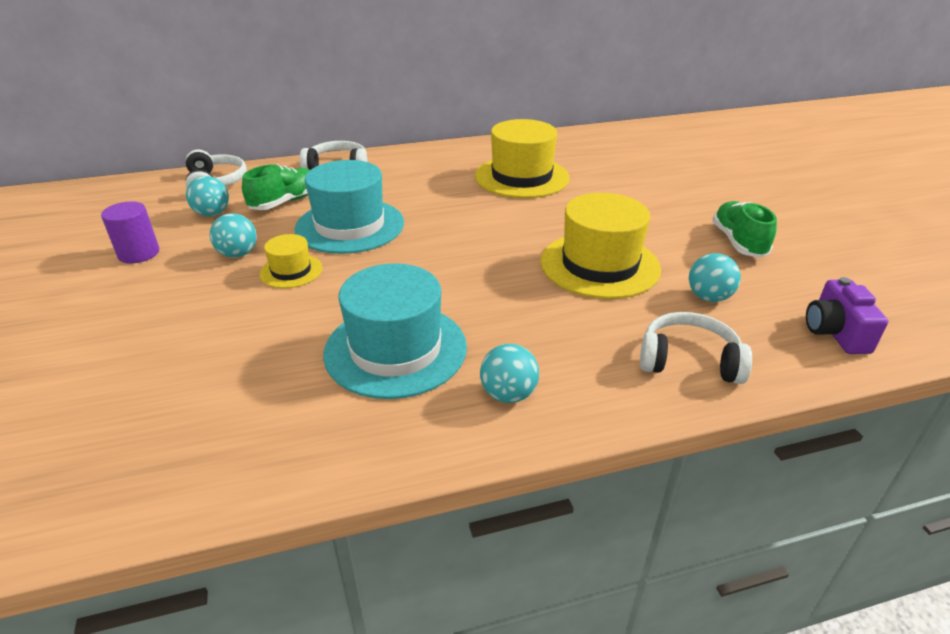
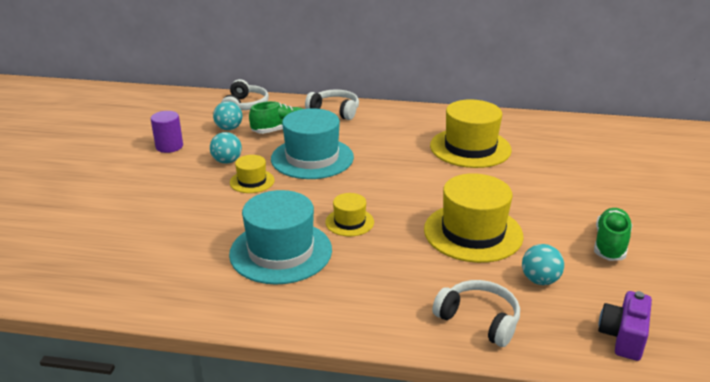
camera: 25 degrees right, 5 degrees down
(454, 289) = (349, 222): none -> yellow hat
(508, 394) = (331, 302): turquoise ball -> none

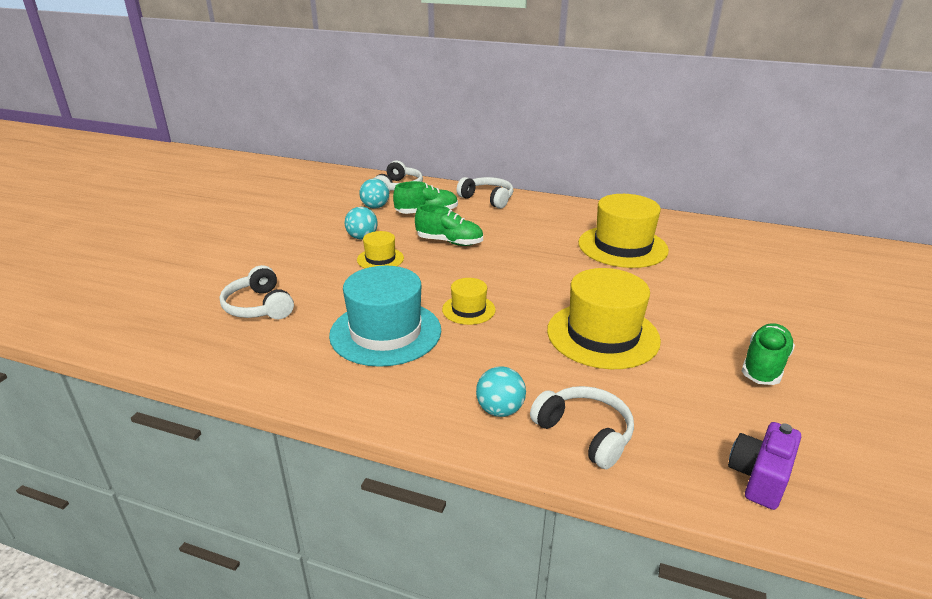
camera: 10 degrees right, 0 degrees up
(151, 240) = (259, 306): none -> white headphones
(169, 146) = (311, 219): purple cylinder -> none
(312, 158) = (449, 242): turquoise hat -> green shoe
(540, 280) = (669, 397): turquoise ball -> turquoise ball (500, 410)

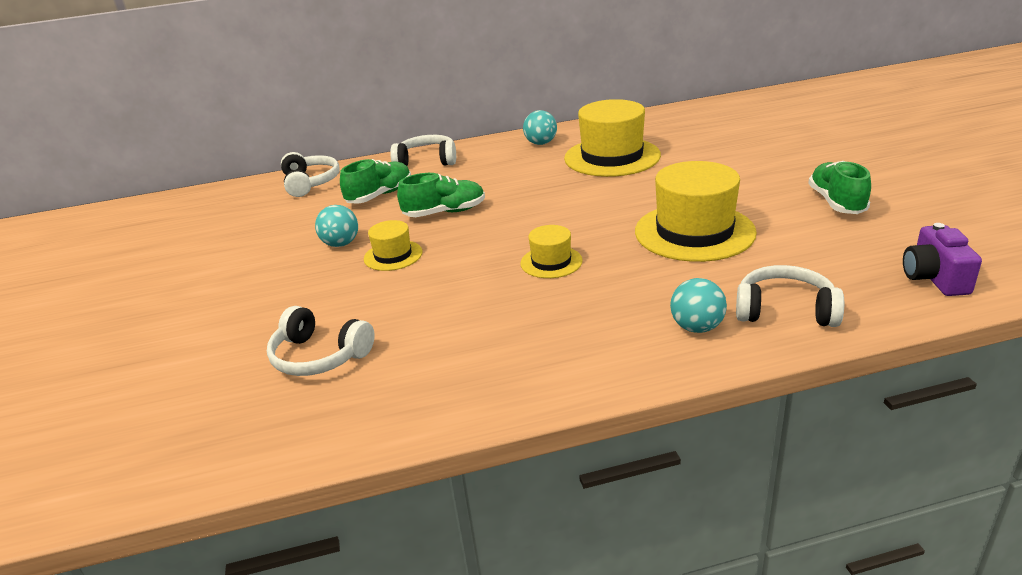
camera: 30 degrees left, 0 degrees up
(375, 207) = (311, 210): turquoise ball -> turquoise ball (541, 143)
(385, 332) = (499, 316): turquoise hat -> none

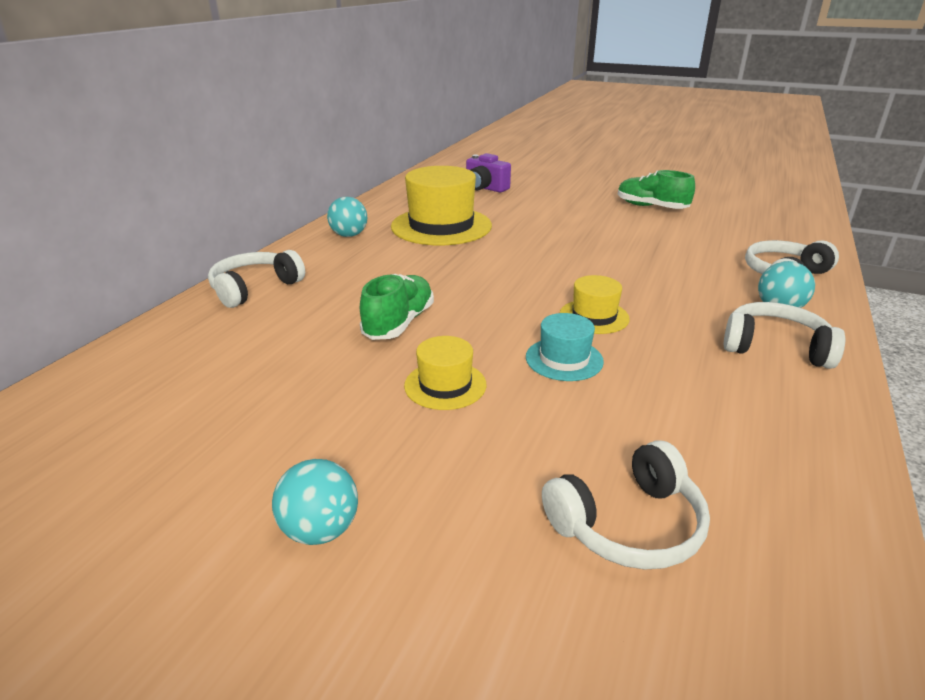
camera: 55 degrees left, 0 degrees up
(310, 183) = (128, 369): white headphones -> white headphones (775, 347)
(341, 244) = (352, 407): turquoise ball -> turquoise ball (320, 530)
(380, 195) = (277, 340): green shoe -> none
(472, 275) = (564, 359): none -> turquoise hat
(694, 232) = (626, 253): yellow hat -> none
(934, 278) = (787, 228): purple camera -> purple camera (485, 188)

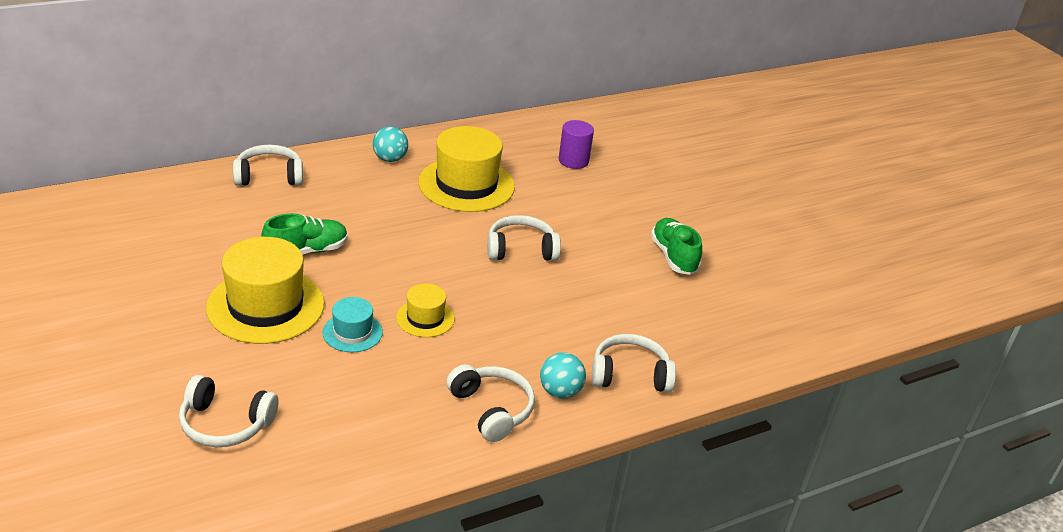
camera: 35 degrees right, 5 degrees up
(320, 530) = (111, 337): turquoise ball -> none
(445, 385) = (265, 306): yellow hat -> yellow hat, size x1.97
(485, 188) = (573, 161): purple camera -> purple cylinder
(559, 243) = (521, 249): none -> white headphones

